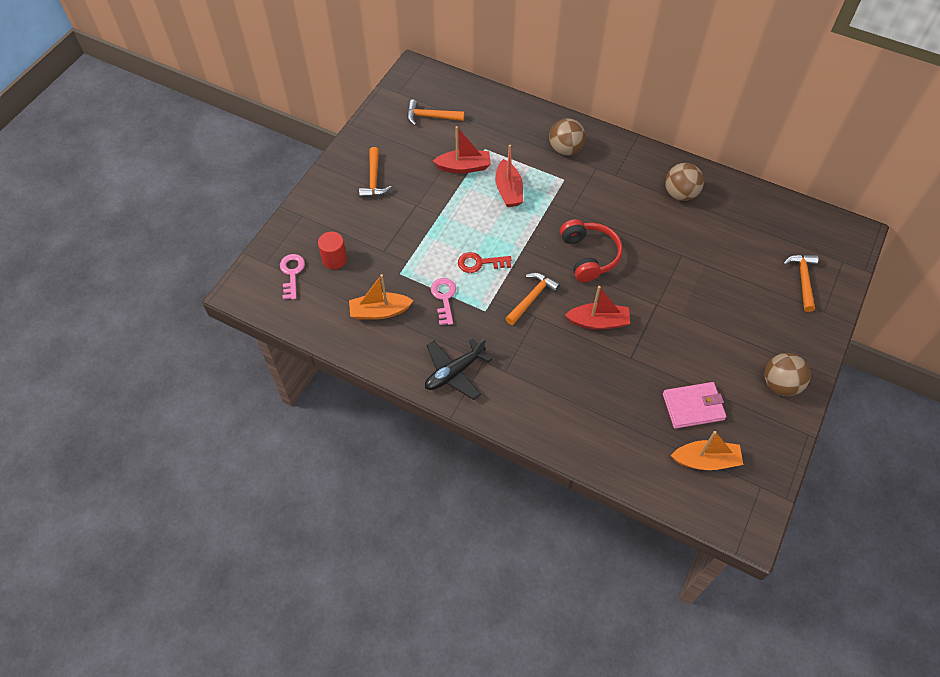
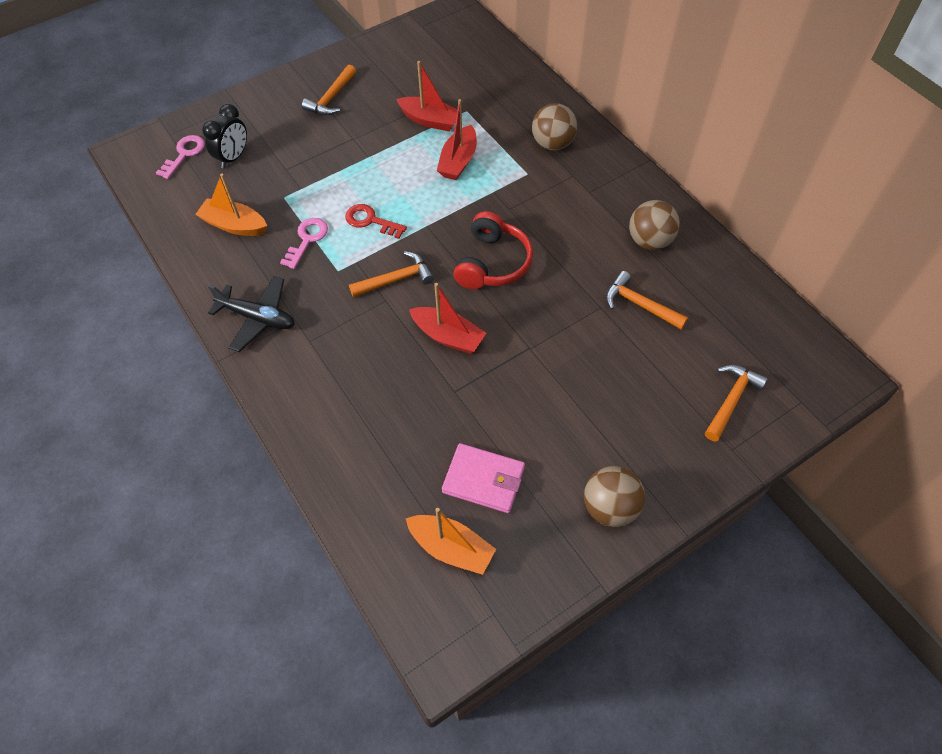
camera: 30 degrees right, 0 degrees up
(334, 259) = (233, 157): red cylinder -> black clock
(431, 117) = (436, 60): orange hammer -> orange hammer (639, 304)
(454, 372) = (257, 318): black plane -> black plane turned 150 degrees counterclockwise

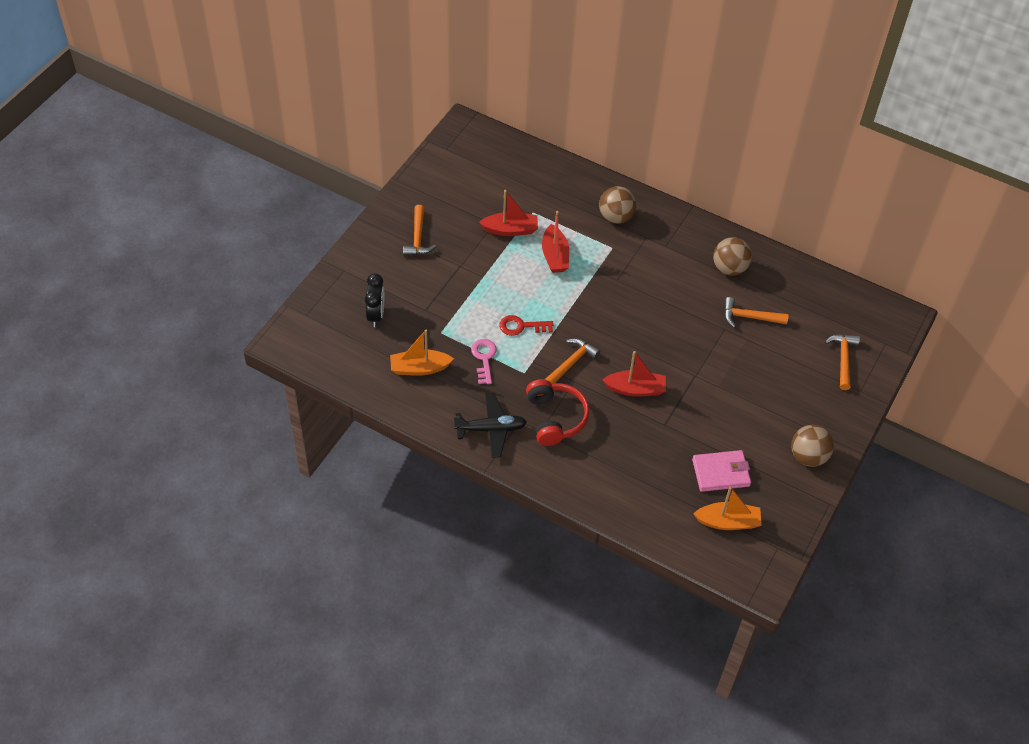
camera: 30 degrees left, 5 degrees down
(184, 154) = (333, 327): pink key -> none
(492, 263) = (631, 325): red headphones -> red headphones (555, 418)

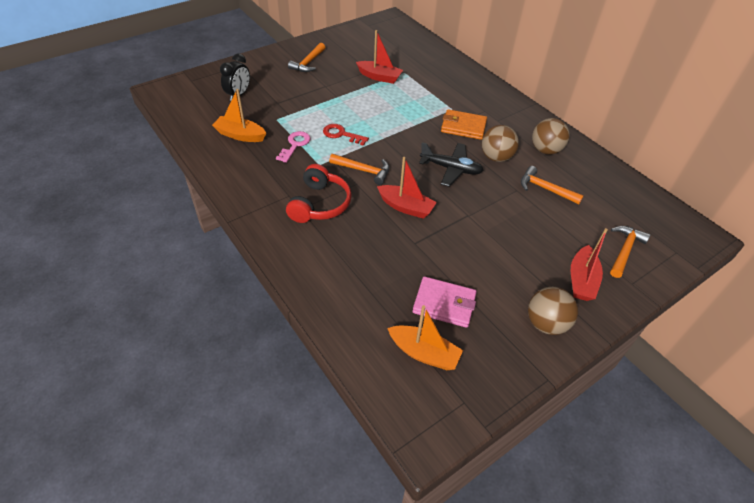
camera: 25 degrees right, 5 degrees down
(491, 429) = (259, 193): black plane -> black plane (451, 169)
(555, 256) = (402, 101): red boat -> red boat (581, 280)
(571, 363) = (363, 170): orange hammer -> orange hammer turned 45 degrees clockwise
(615, 217) = (467, 92): brown ball -> brown ball (496, 157)
(636, 268) = (463, 127): none -> orange wallet

